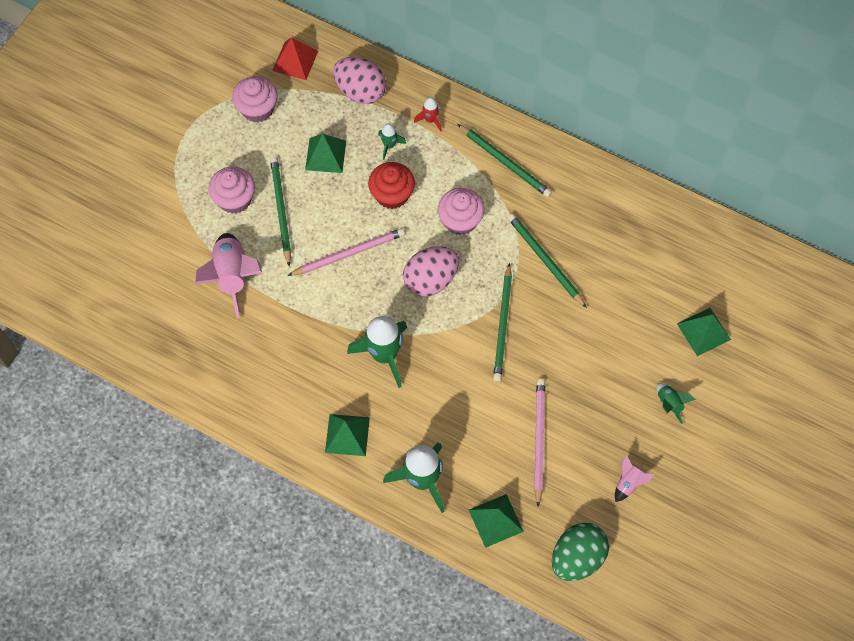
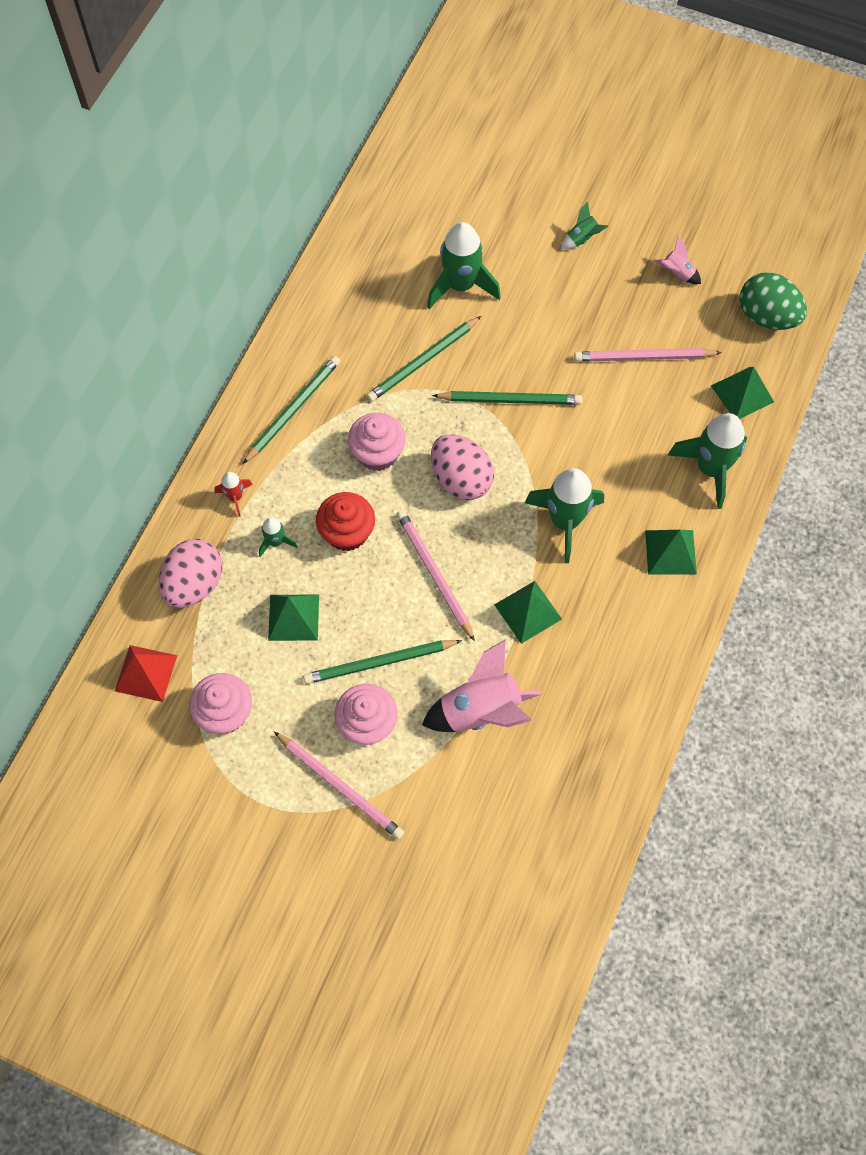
camera: 95 degrees left, 0 degrees up
(191, 179) = (340, 786): none -> pink pencil
(621, 296) = (461, 286): none -> green rocket
(703, 331) = (494, 209): green pyramid -> green pyramid (528, 611)

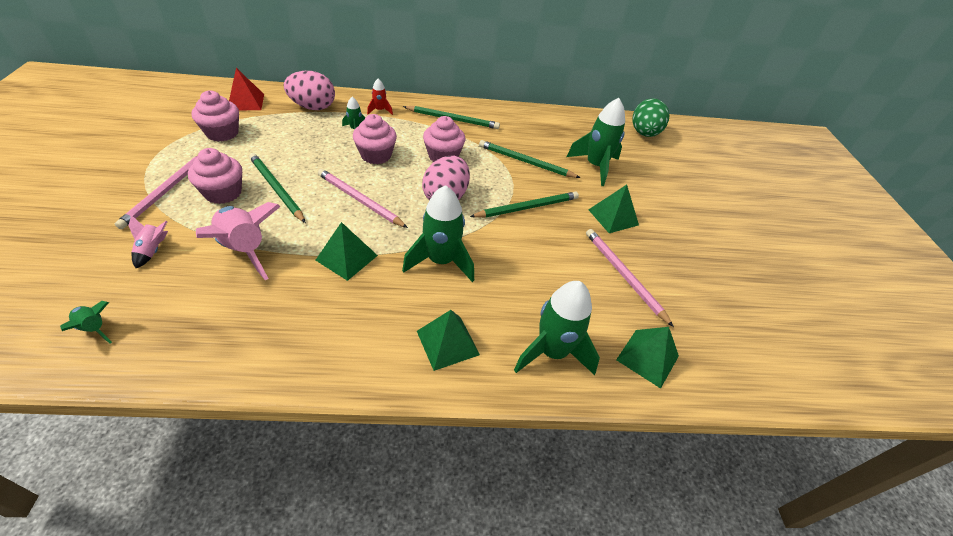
camera: 60 degrees right, 20 degrees down
(293, 617) = (302, 146): green pyramid -> green pyramid (613, 217)
(347, 532) = (376, 155): red cupcake -> pink cupcake
(434, 575) = (360, 200): pink pencil -> pink pencil turned 90 degrees counterclockwise
(509, 400) = (527, 207): green pencil -> green pencil turned 90 degrees counterclockwise
(582, 239) = (689, 216): green rocket -> green rocket (94, 328)
(677, 273) = (717, 279): pink rocket -> pink rocket (153, 251)
(766, 317) = (740, 356): green egg -> green egg (644, 134)

